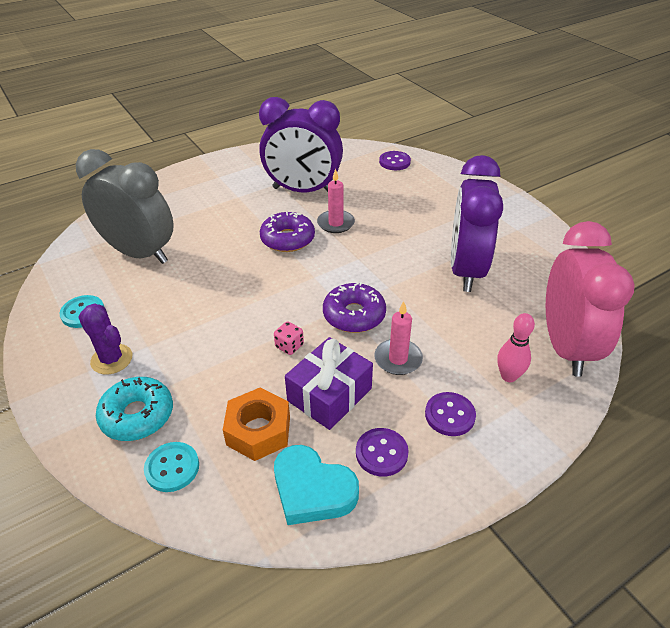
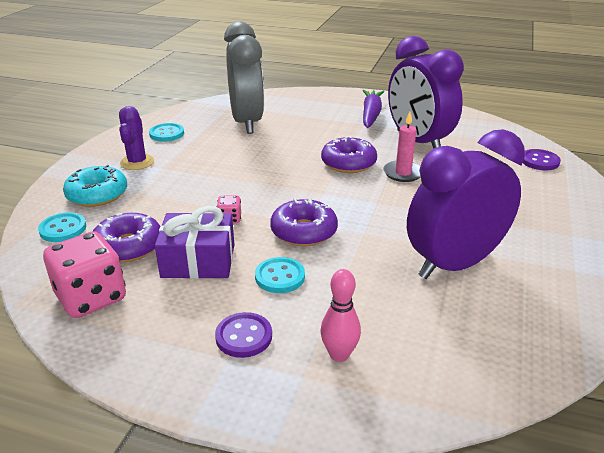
camera: 50 degrees right, 10 degrees down
(230, 185) = (371, 114): none -> purple carrot
(258, 430) = (128, 246): orange nut -> purple donut
(312, 490) = (91, 297): turquoise heart -> pink dice
(381, 453) = (160, 316): purple button -> none
(398, 359) = (280, 277): pink candle -> turquoise button
(566, 347) = (438, 381): pink clock -> none

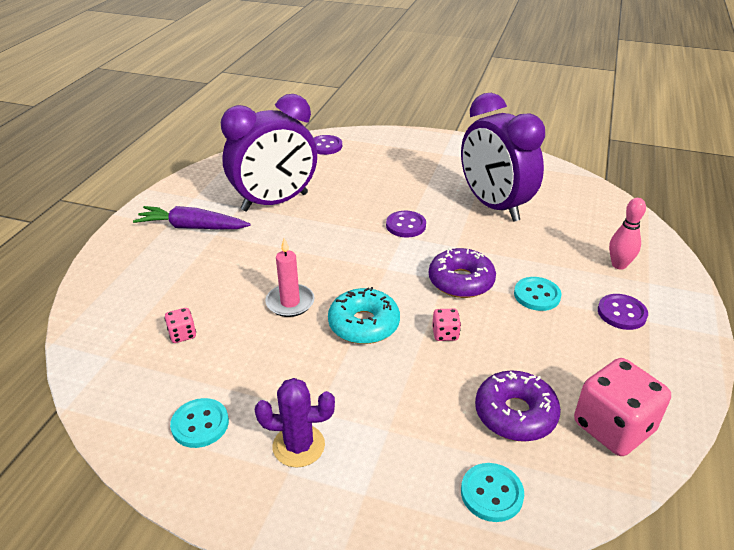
camera: 90 degrees left, 5 degrees up
(97, 194) = (398, 475): turquoise donut -> turquoise donut (364, 324)
(198, 261) = (527, 351): purple gift -> none
(247, 122) = (182, 334): grey clock -> pink dice
(348, 163) = (319, 249): purple donut -> none
(395, 204) = (406, 225): none -> purple button
(403, 173) = (344, 217): pink candle -> pink candle (290, 302)

